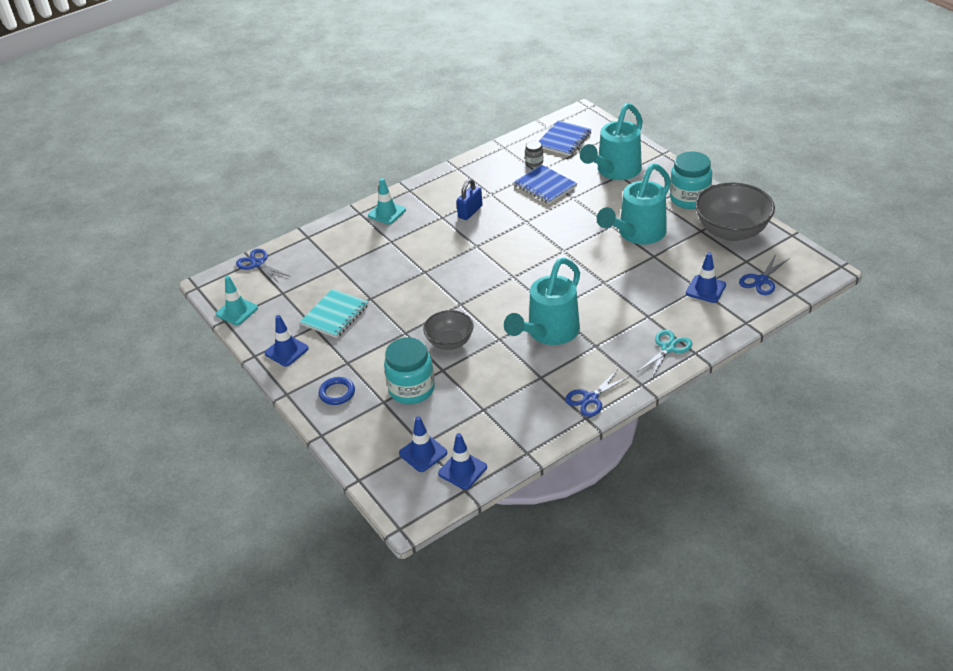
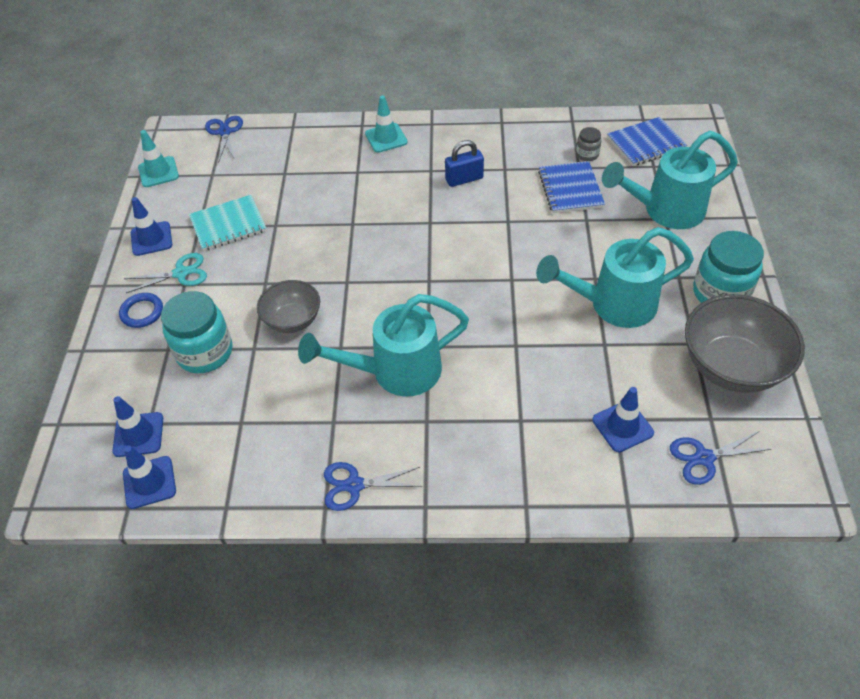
camera: 35 degrees right, 10 degrees up
(668, 348) = (501, 478): turquoise scissors -> turquoise scissors (180, 273)

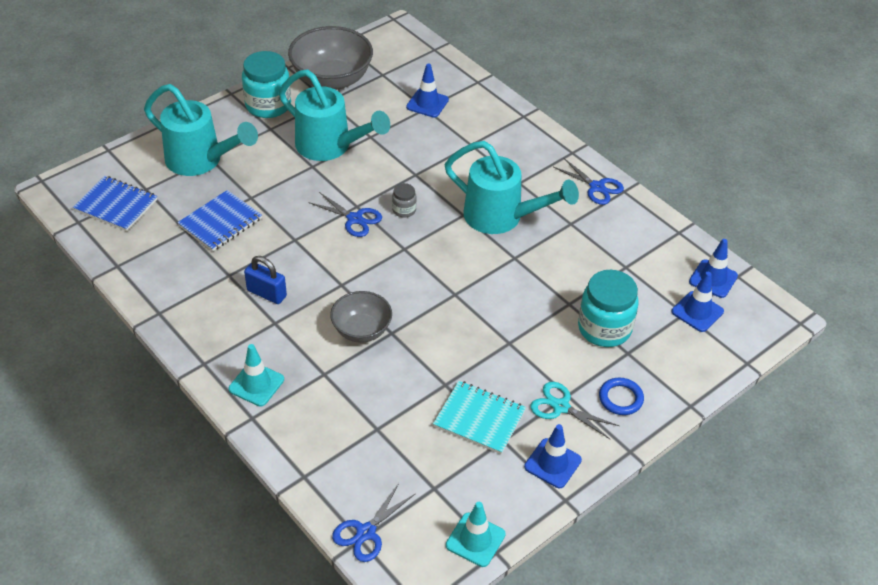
camera: 135 degrees left, 5 degrees down
(292, 320) = (523, 299): grey bowl -> grey bowl (361, 330)
(587, 154) = (163, 233): grey jar -> grey jar (404, 210)
(704, 458) = (414, 67): blue scissors -> blue scissors (354, 219)

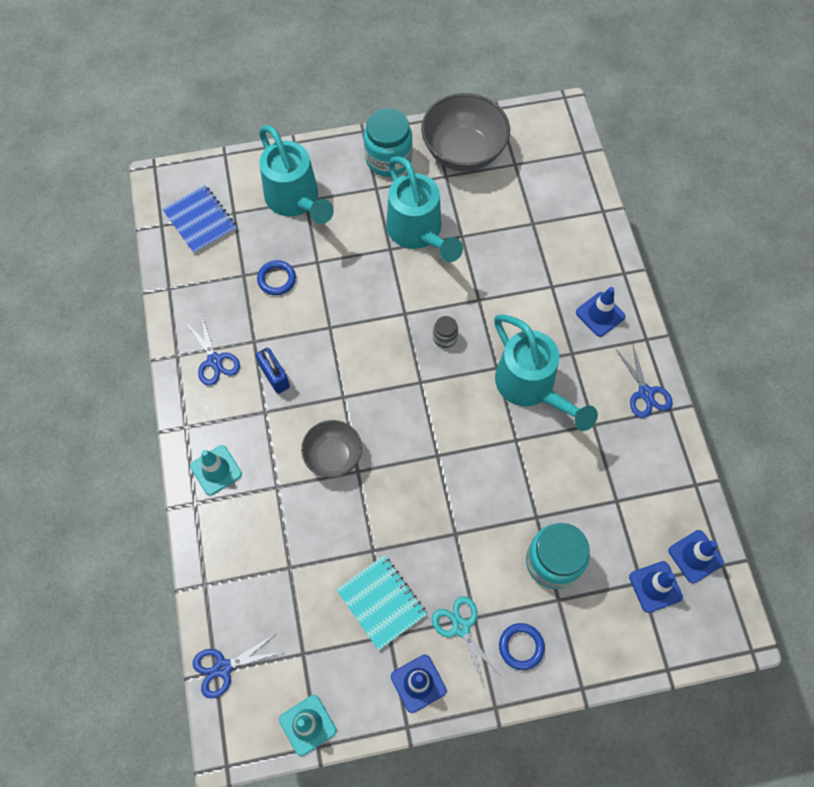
camera: 30 degrees right, 20 degrees up
(220, 222) = (277, 279): blue notebook -> blue ring
(354, 219) = (395, 327): blue scissors -> blue scissors (214, 360)
(427, 103) = (538, 218): blue traffic cone -> blue traffic cone (600, 314)

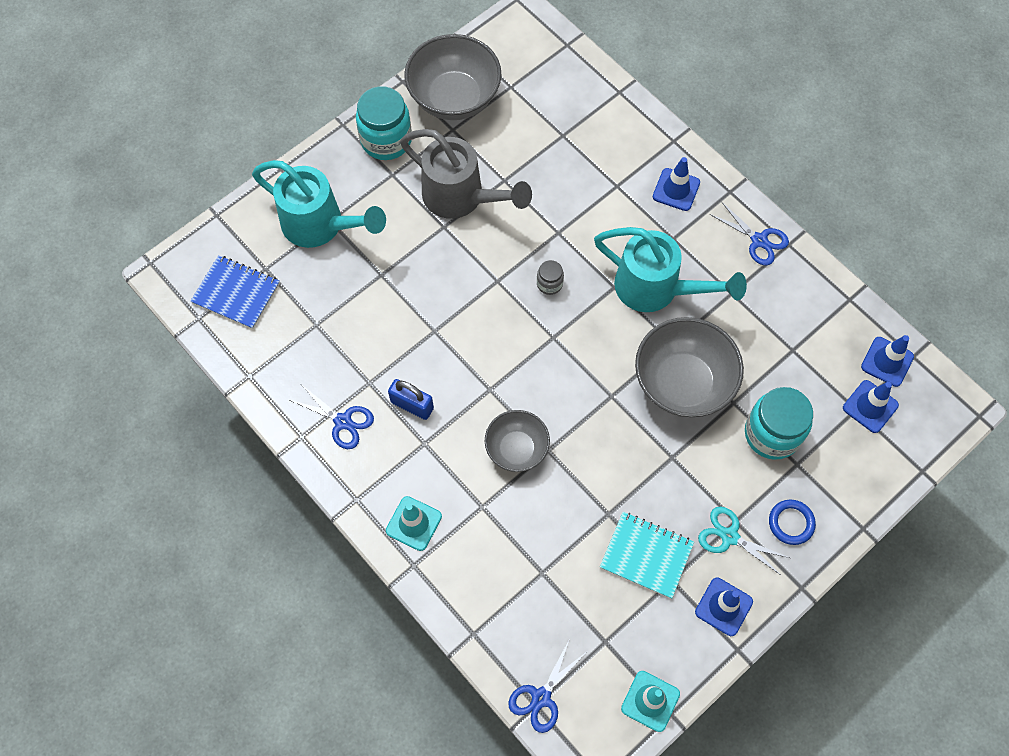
camera: 30 degrees left, 0 degrees up
(277, 279) = (352, 311): blue ring -> none
(418, 233) = (461, 197): turquoise watering can -> grey watering can
(503, 477) = (683, 383): none -> grey bowl

